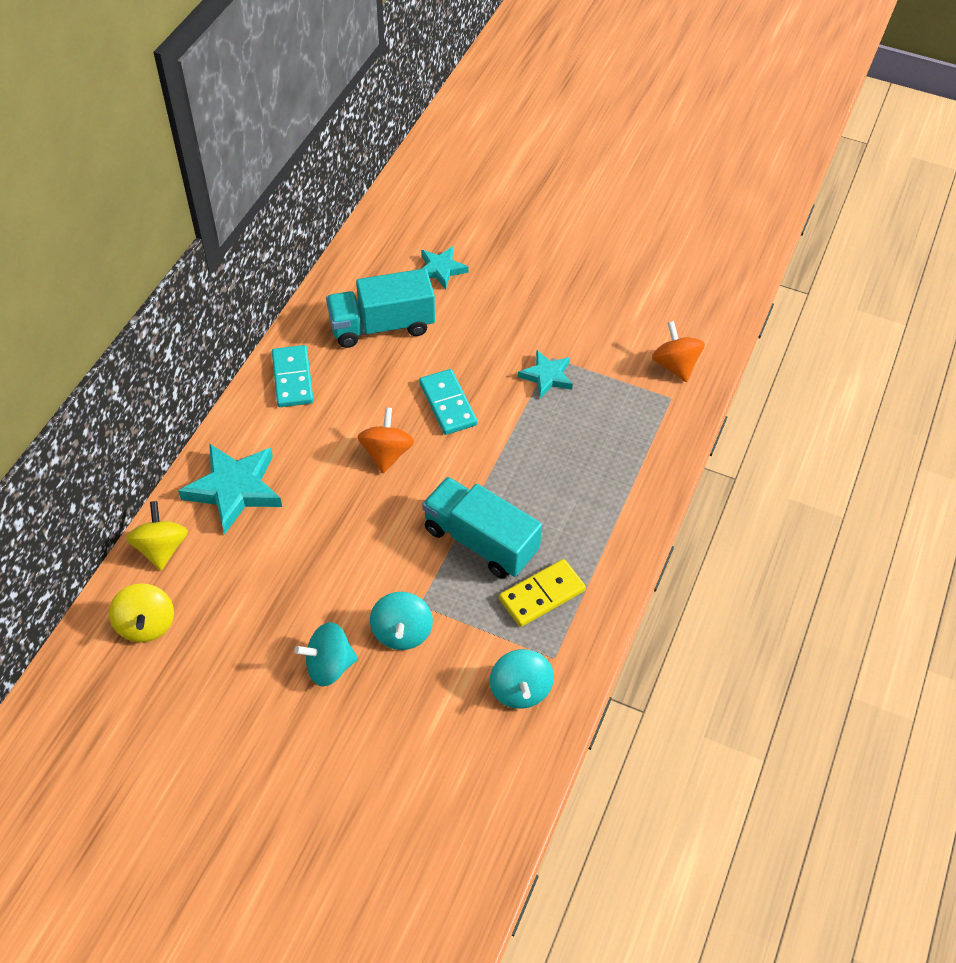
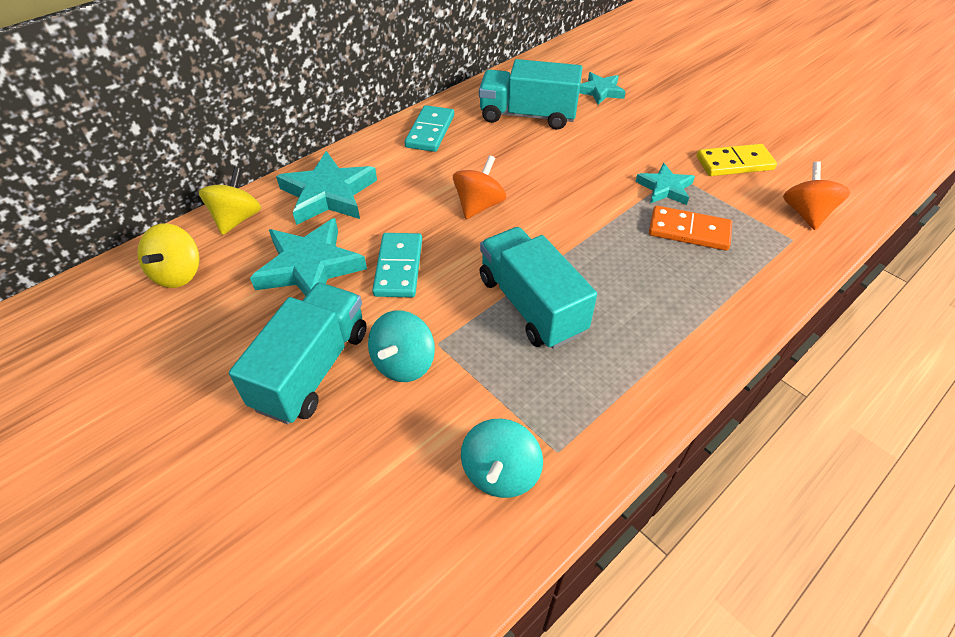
camera: 25 degrees right, 5 degrees down
(266, 573) = (310, 267): none -> turquoise star
(329, 665) = (312, 369): turquoise spinning top -> turquoise truck
(447, 404) = (557, 184): turquoise domino -> turquoise domino (398, 267)
(542, 595) = (573, 378): yellow domino -> yellow domino (734, 163)
(583, 418) = (689, 231): none -> orange domino

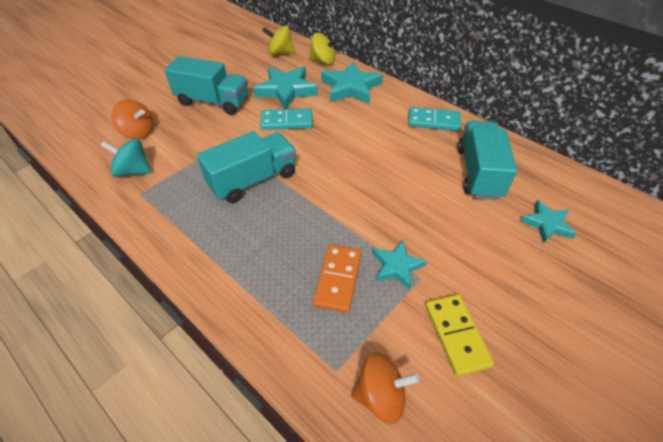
camera: 85 degrees right, 0 degrees up
(404, 363) = (212, 131): turquoise spinning top -> none
(479, 205) = (351, 151): orange spinning top -> orange spinning top (138, 132)

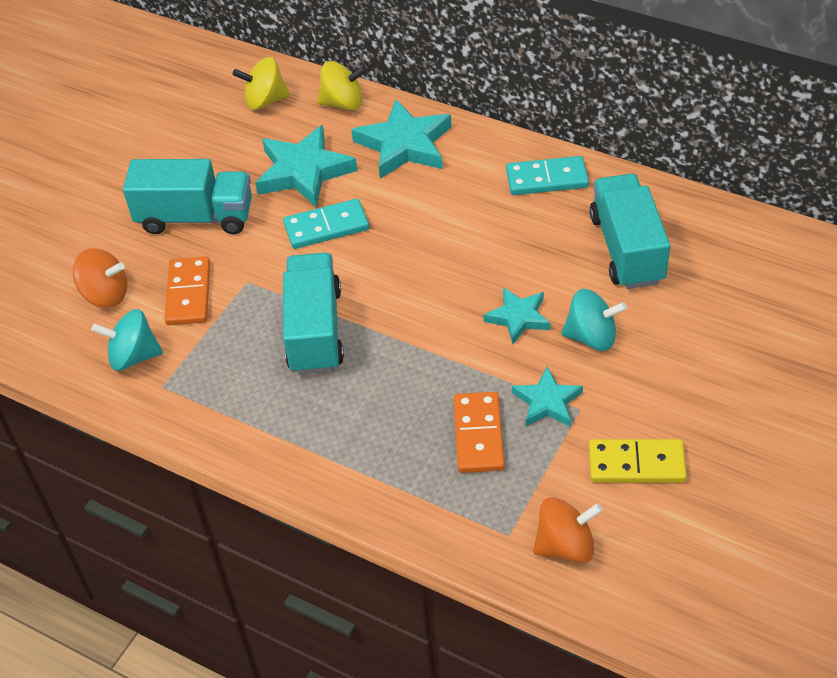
camera: 10 degrees left, 0 degrees up
(187, 142) = (189, 293): none -> orange domino
(253, 180) = (315, 330): turquoise truck -> turquoise truck turned 45 degrees counterclockwise
(441, 226) = (591, 337): none -> turquoise spinning top
(456, 335) = (636, 464): yellow domino -> yellow domino turned 60 degrees counterclockwise
(547, 224) = (726, 303): turquoise star -> turquoise star (518, 317)

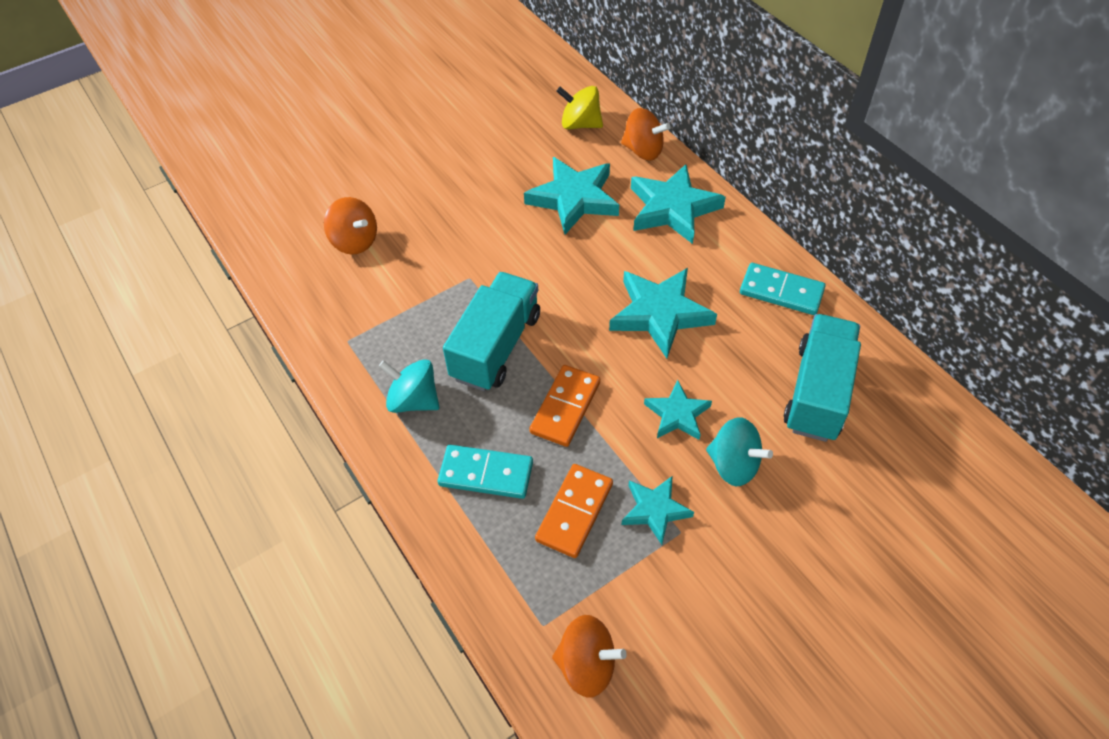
camera: 25 degrees right, 5 degrees up
(133, 356) = (342, 304): turquoise spinning top -> turquoise spinning top (414, 400)
(189, 293) = (417, 268): orange domino -> orange domino (565, 407)
(196, 217) = (463, 204): turquoise truck -> none
(326, 227) = (562, 256): turquoise domino -> turquoise domino (486, 473)
(343, 103) = (643, 150): yellow spinning top -> orange spinning top
(450, 241) = (660, 314): none -> turquoise star
(636, 464) = (702, 615): yellow domino -> none

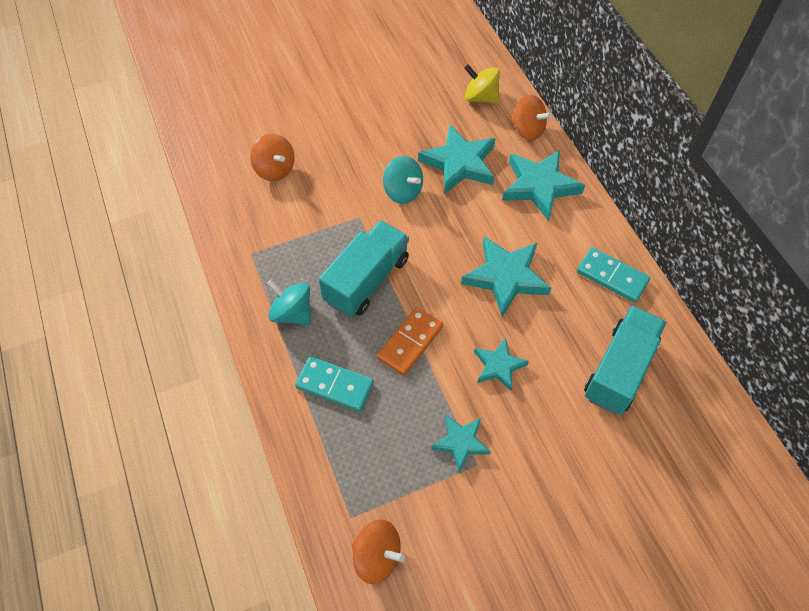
camera: 10 degrees right, 5 degrees up
(574, 512) = (397, 431): orange domino -> none
(733, 465) = (534, 418): turquoise spinning top -> turquoise spinning top (403, 191)

